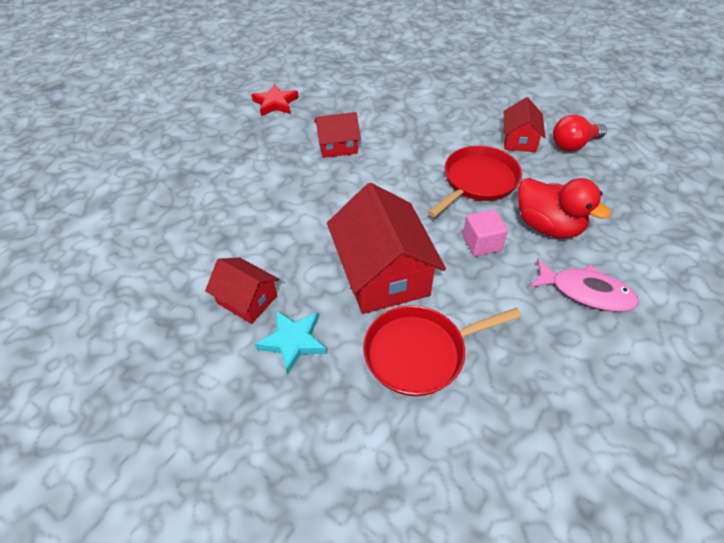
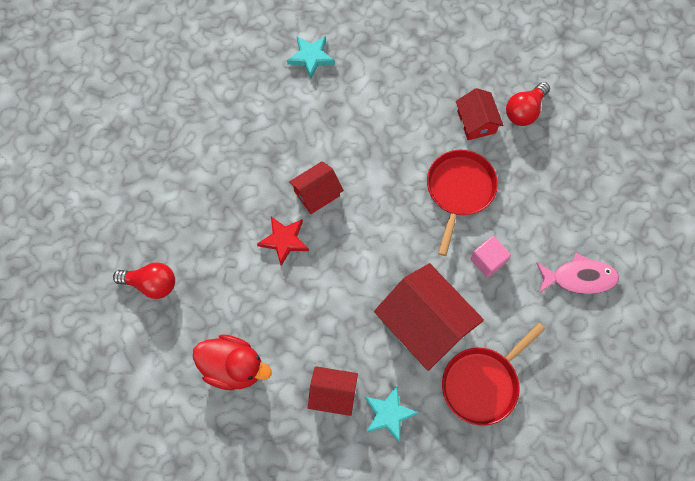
camera: 25 degrees left, 20 degrees up
(151, 162) = (151, 284): none -> red light bulb
(275, 103) = (223, 156): red star -> red star (284, 240)
(389, 68) = (311, 57): none -> turquoise star
(547, 226) = (532, 220): red duck -> red duck (233, 367)

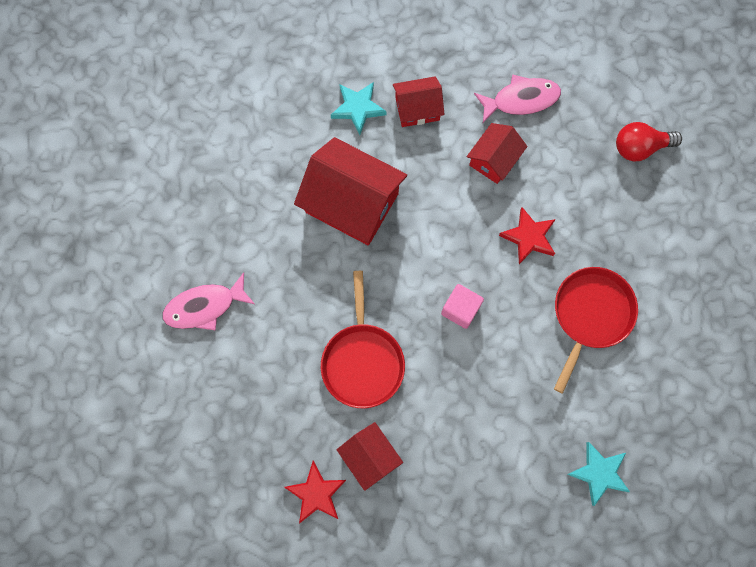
camera: 160 degrees right, 5 degrees up
(233, 367) = (521, 100): red duck -> pink fish
(317, 193) = (517, 301): red house -> red house (494, 159)
(482, 383) = (277, 166): red pan -> red pan (590, 315)
(488, 260) = (307, 291): pink cube -> pink cube (460, 309)
(524, 111) = (316, 493): red light bulb -> red star

